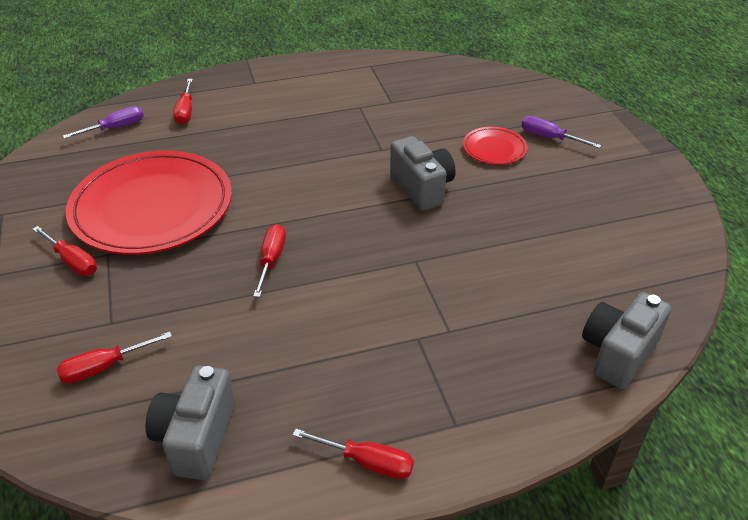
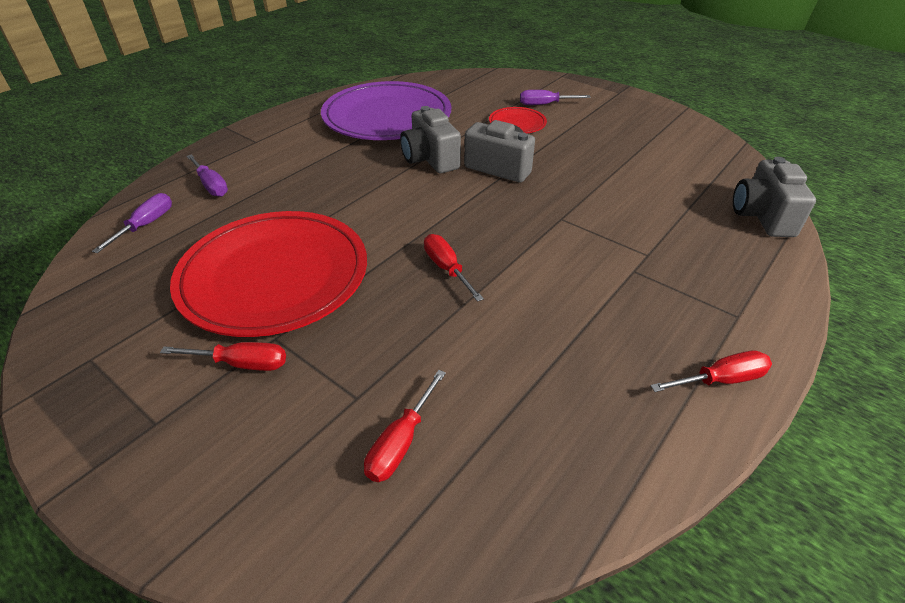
camera: 35 degrees left, 0 degrees up
(185, 111) = (211, 185): red screwdriver -> purple screwdriver
(196, 437) = (569, 449): grey camera -> grey camera (430, 159)
(383, 96) = (387, 117): none -> purple plate

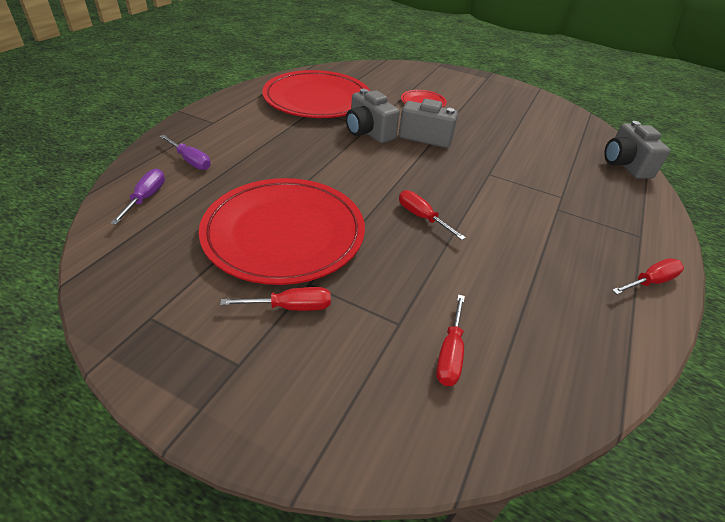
camera: 15 degrees left, 0 degrees up
(387, 117) = (317, 99): purple plate -> red plate
(545, 104) = (437, 87): purple screwdriver -> none

